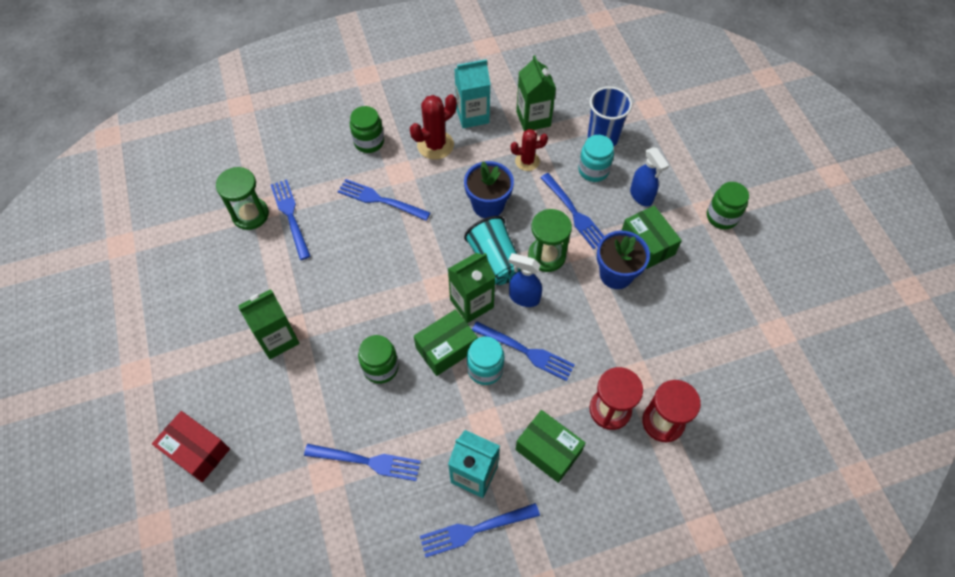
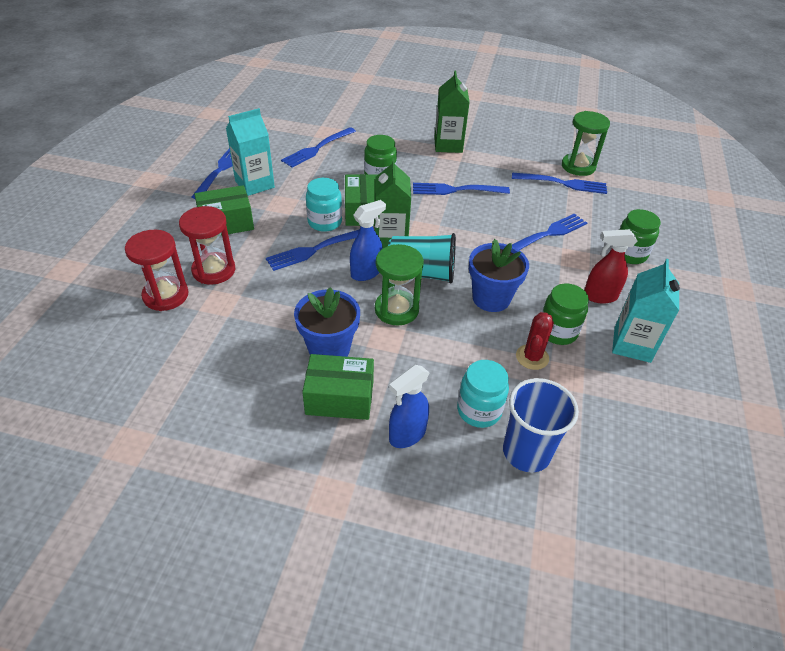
camera: 120 degrees right, 15 degrees down
(197, 451) = (395, 99): red box -> none
(435, 145) = (599, 296): red cactus -> red spray bottle
(533, 119) = (599, 397): green carton -> none
(574, 213) = (431, 358): blue fork -> blue fork (456, 190)
(641, 196) = (407, 435): blue spray bottle -> blue spray bottle turned 45 degrees counterclockwise
(722, 217) = (309, 504): green jar -> green jar (557, 331)

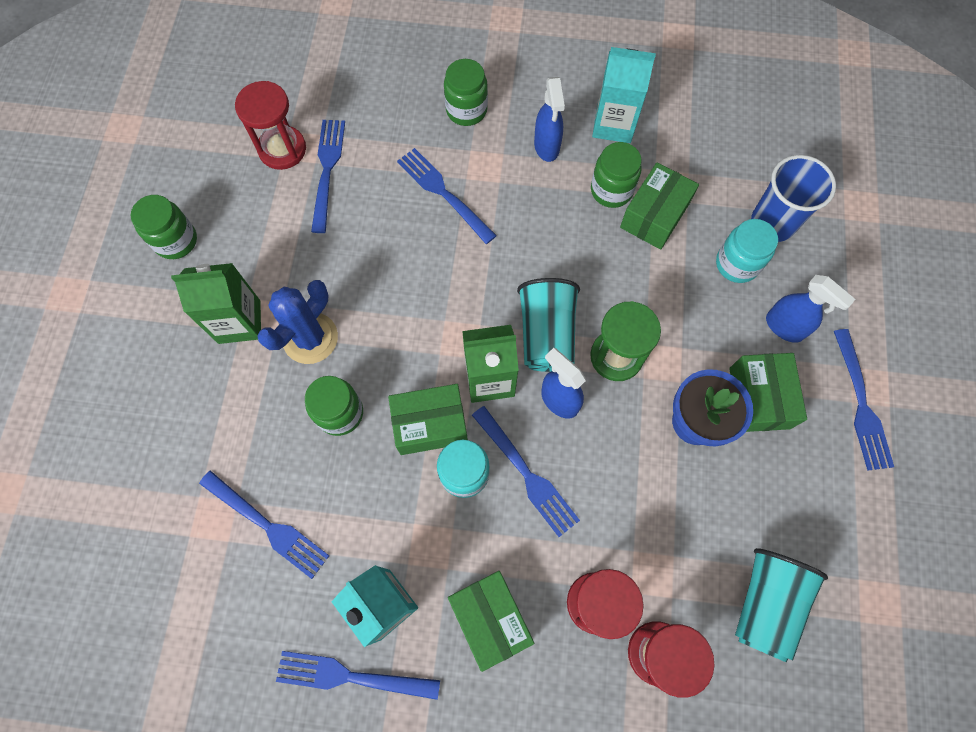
camera: 95 degrees left, 25 degrees up
(168, 363) = (765, 603): none -> turquoise cup
(433, 169) = (310, 338): none -> blue cactus
(456, 190) = (360, 304): blue fork -> blue fork (861, 404)
(491, 298) = (574, 255): blue flower pot -> none
(505, 126) = (176, 241): none -> green jar
(532, 357) = (654, 215): red cactus -> green box
(578, 166) = (282, 149): green hourglass -> red hourglass
(599, 296) = (546, 147): red spray bottle -> blue spray bottle

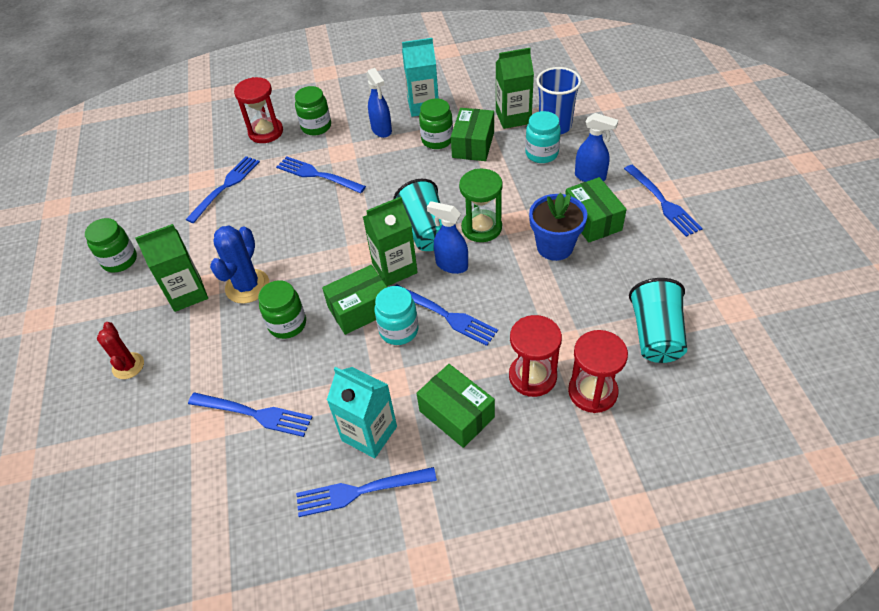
camera: 15 degrees left, 20 degrees down
(148, 402) = (128, 366): none -> red cactus
(282, 149) = (187, 185): red hourglass -> red hourglass (266, 132)
(327, 170) = (225, 187): blue fork -> blue fork turned 45 degrees clockwise
(723, 188) = (513, 117): none -> green carton

